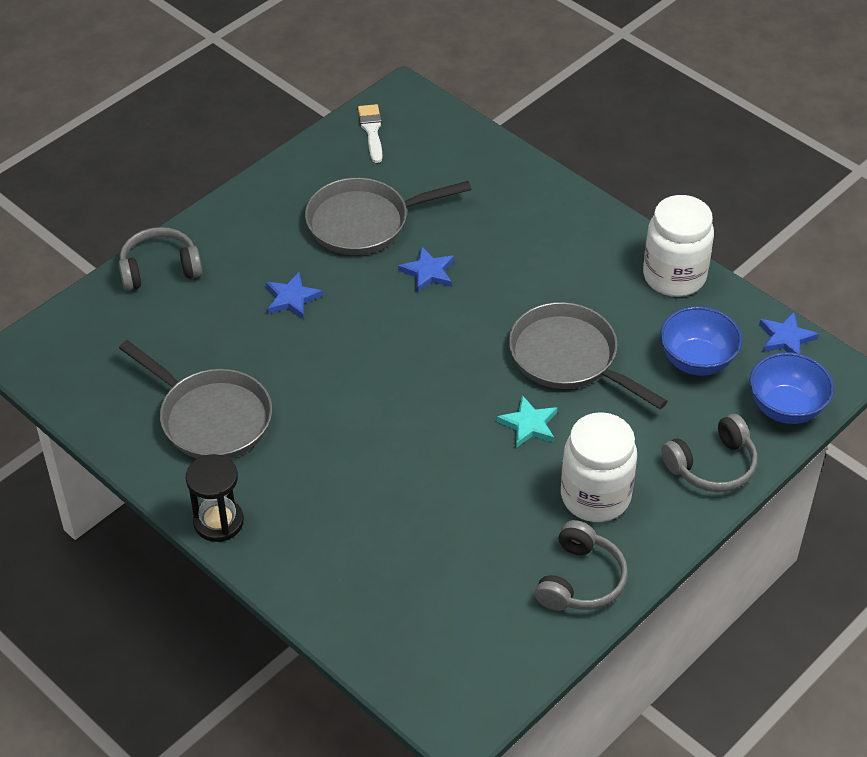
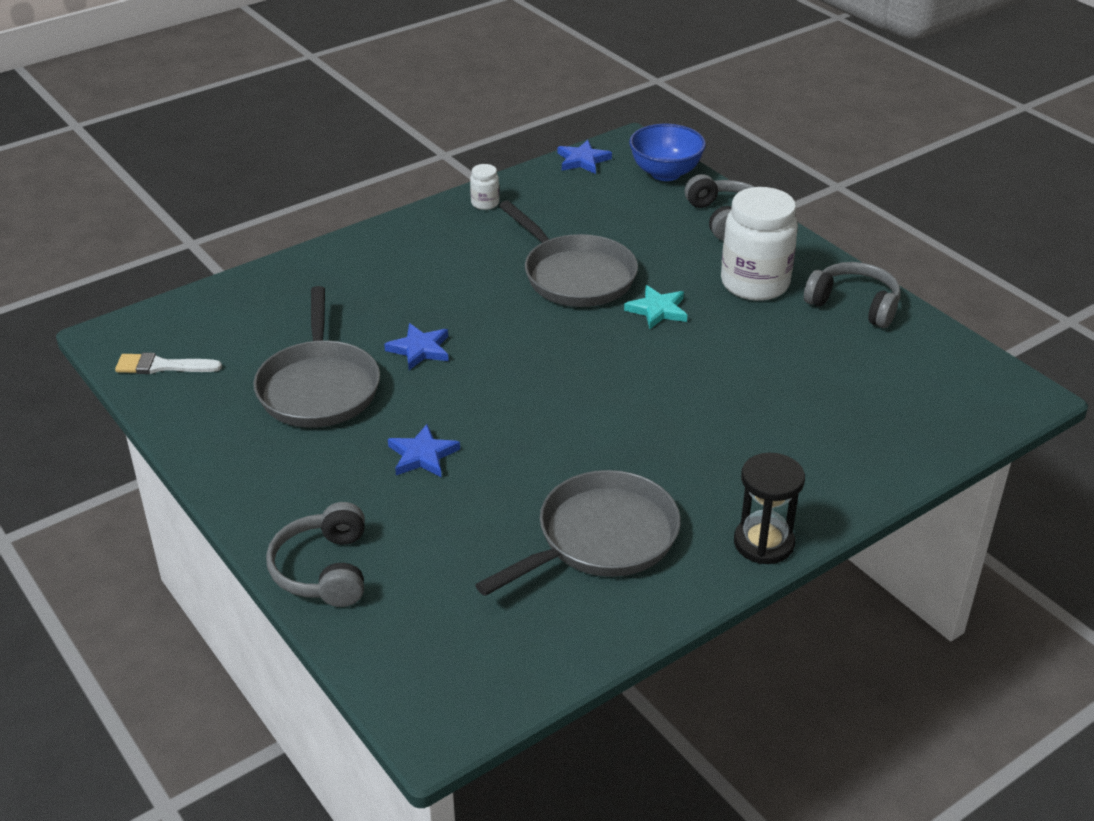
camera: 80 degrees left, 10 degrees down
(569, 358) = (574, 275): grey pan -> grey pan turned 90 degrees counterclockwise
(674, 276) = (485, 203): white jar -> white jar, size x0.44
(697, 361) = (598, 207): blue bowl -> none

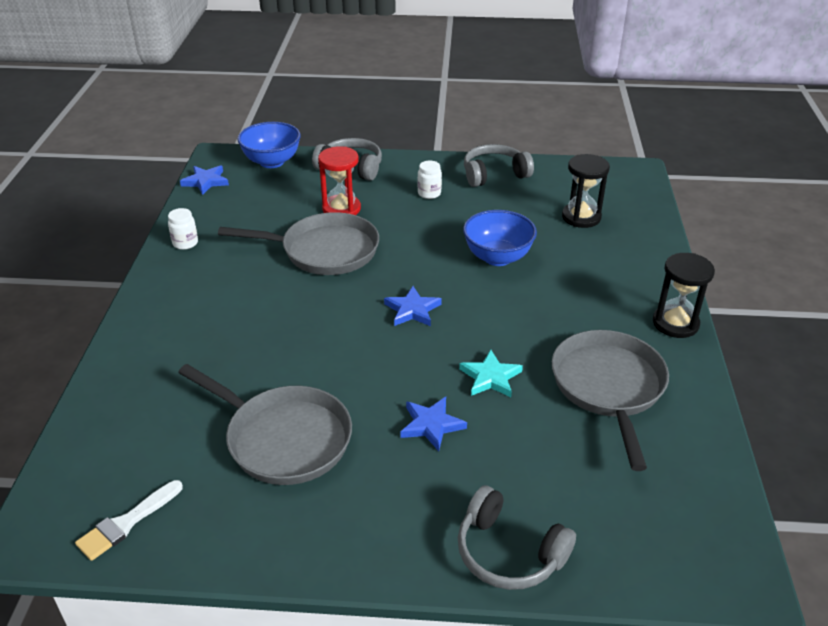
camera: 50 degrees left, 0 degrees up
(420, 349) = (308, 361): blue star -> blue star (412, 310)
(651, 250) = (341, 209): none -> red hourglass
(657, 310) = (406, 240): turquoise star -> turquoise star (490, 377)
(710, 377) = (497, 257): none -> blue bowl
(755, 284) = (429, 193): white jar -> white jar, size x0.44
(864, 397) = (581, 217): none -> black hourglass

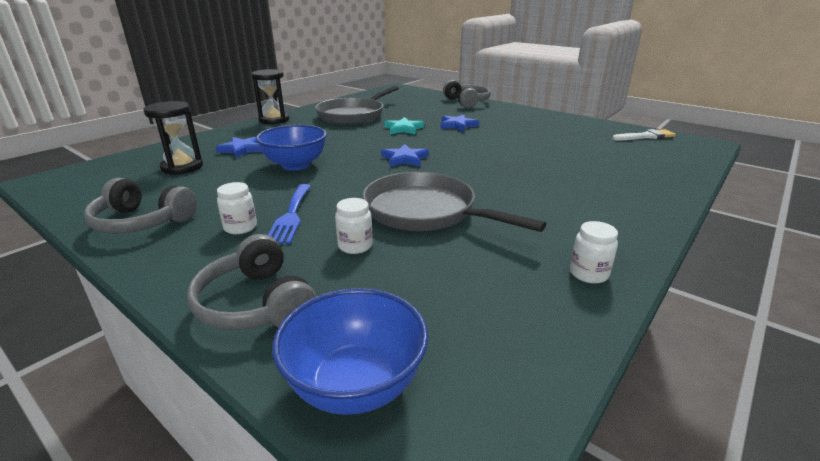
camera: 145 degrees left, 10 degrees down
(205, 181) = (520, 390): blue star -> blue star (242, 149)
(283, 438) = (545, 138): grey pan -> none
(341, 209) = (355, 246): red hourglass -> white jar
(413, 212) = (291, 215): none -> blue fork

